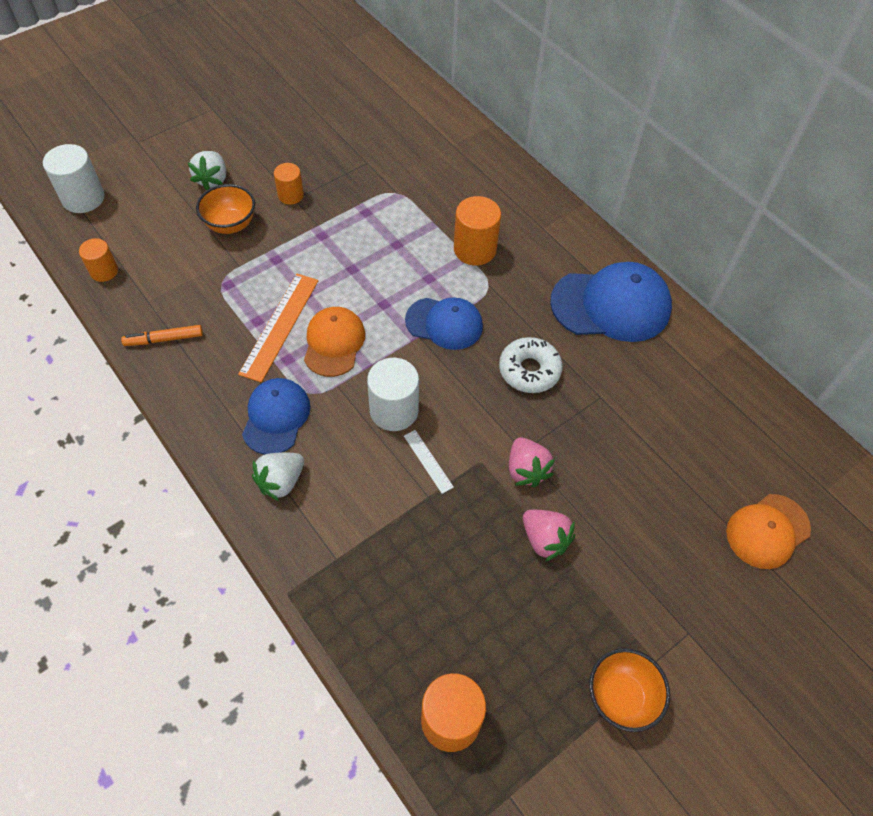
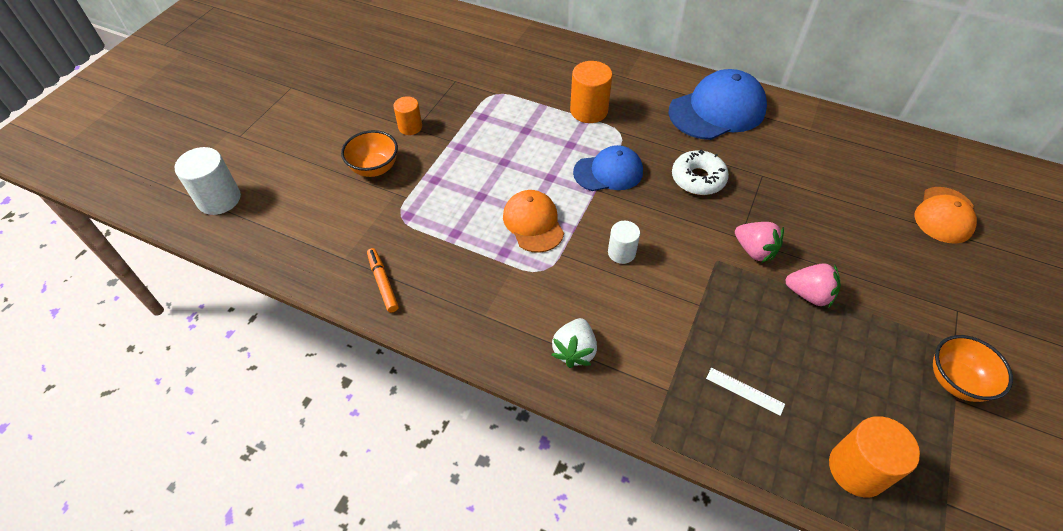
camera: 25 degrees left, 5 degrees down
(104, 271) = (284, 251): orange cylinder -> none
(164, 339) = (383, 283): orange marker -> orange marker turned 105 degrees clockwise
(212, 180) = (332, 140): white strawberry -> none
(276, 417) = (530, 301): blue cap -> none
(279, 326) = (477, 229): orange ruler -> none
(394, 410) = (621, 253): white cylinder -> white cylinder, size x0.62
(428, 461) = (678, 278): white ruler -> white ruler (745, 391)

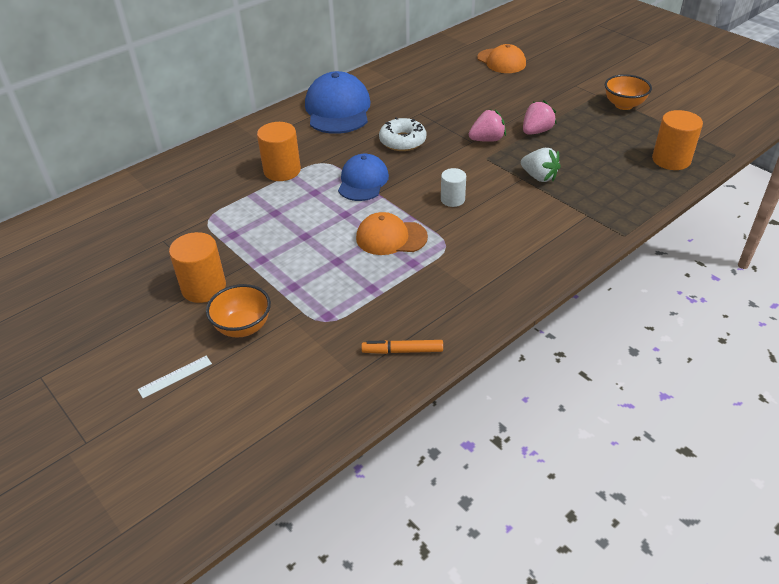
camera: 65 degrees left, 10 degrees down
(219, 199) = (186, 477): white cylinder -> none
(410, 127) = (204, 288): orange cylinder -> orange cylinder, size x1.61
(574, 351) = (534, 250): white strawberry -> white strawberry (539, 177)
(745, 391) = (601, 182): white ruler -> white ruler (175, 376)

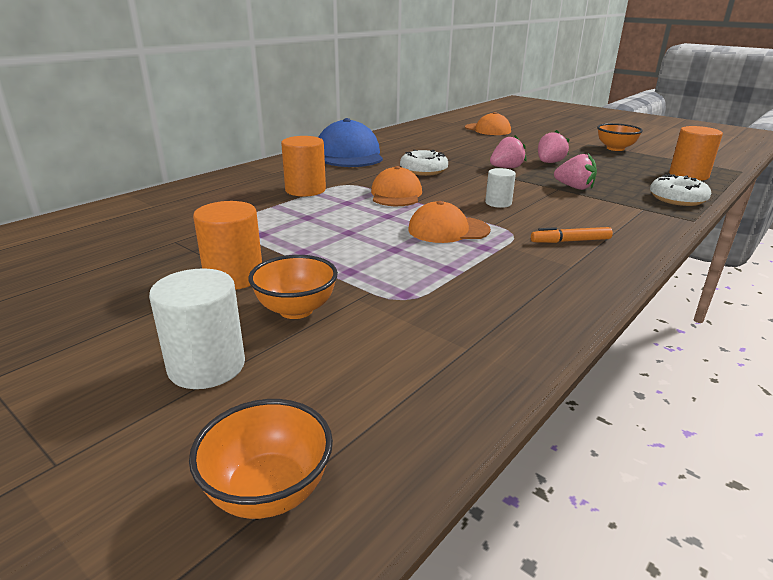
camera: 10 degrees left, 15 degrees down
(175, 376) = (207, 366): white ruler -> white cylinder
(199, 472) = (268, 491): none -> orange bowl
(363, 181) = (396, 194): blue cap -> orange cap
(402, 351) = (519, 321): orange marker -> orange marker (570, 241)
(539, 177) = (574, 187): white strawberry -> pink strawberry
(631, 201) = (677, 199): none -> white donut

